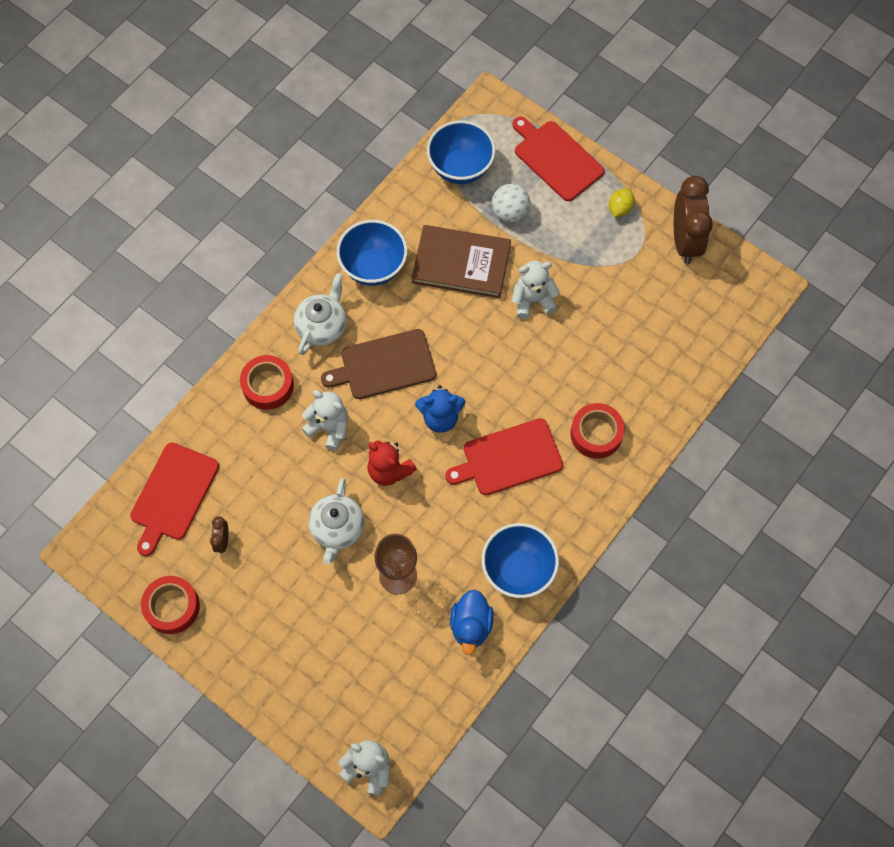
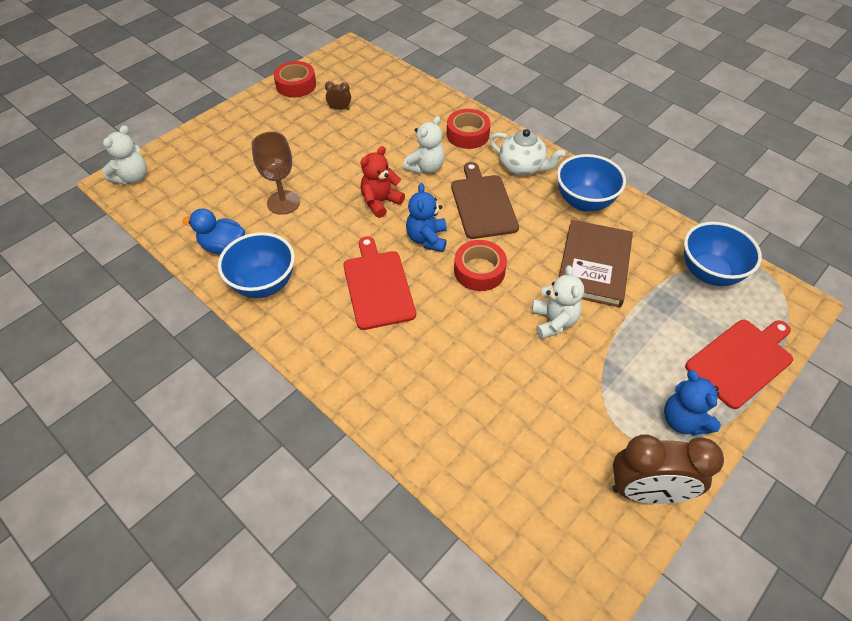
camera: 95 degrees right, 15 degrees down
(173, 495) = (382, 86): red cutting board -> none
(337, 529) = (334, 169): white teapot -> none
(510, 213) = (660, 311): white ball -> none
(596, 434) = (393, 363): red tape -> red tape (479, 271)
(620, 209) = (683, 420): yellow lemon -> blue teddy bear

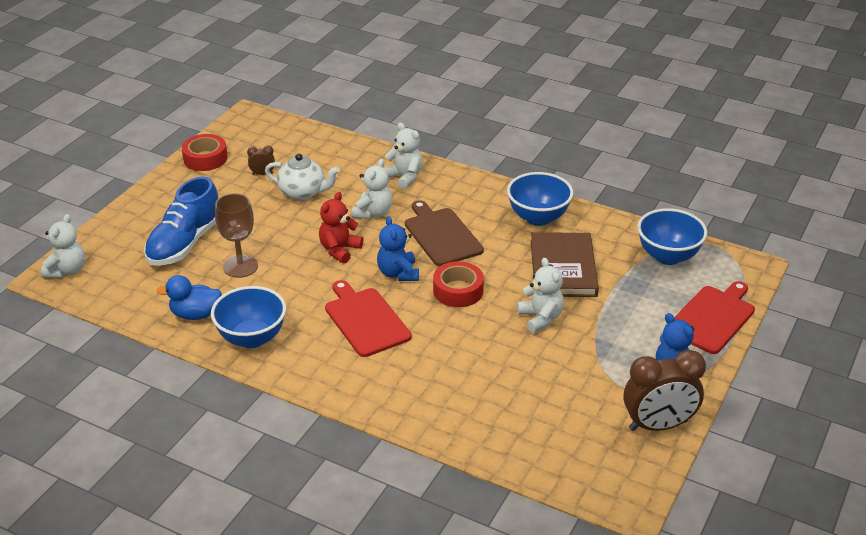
camera: 15 degrees left, 15 degrees down
(244, 168) = (185, 243): none -> blue shoe
(467, 134) = (404, 177): red tape -> white teddy bear
(522, 167) = (469, 197): white teapot -> white teapot (303, 192)

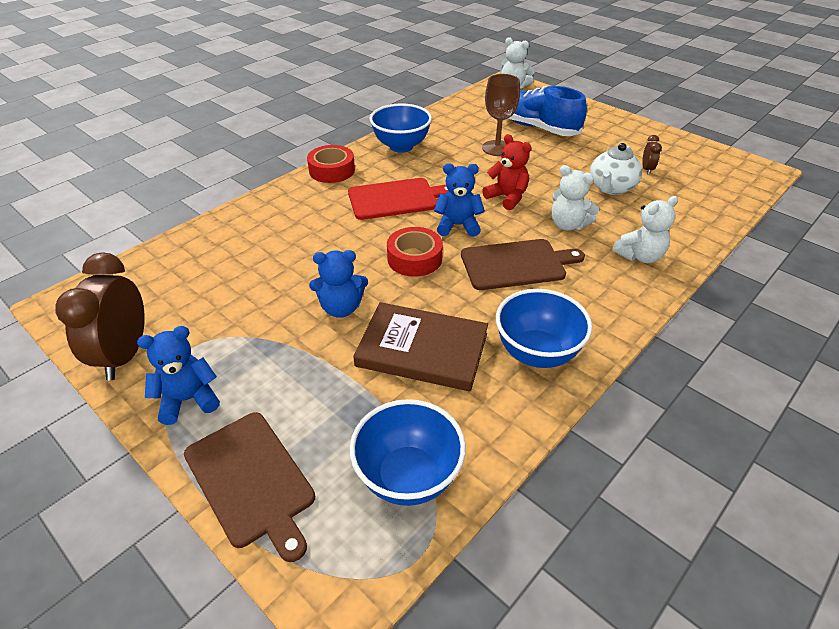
camera: 105 degrees right, 5 degrees up
(195, 314) = (441, 127): blue duck -> none
(205, 158) = (674, 143): red tape -> red tape (332, 170)
(540, 318) = (341, 308): white teddy bear -> blue teddy bear
(712, 318) = (251, 480): red cutting board -> brown cutting board

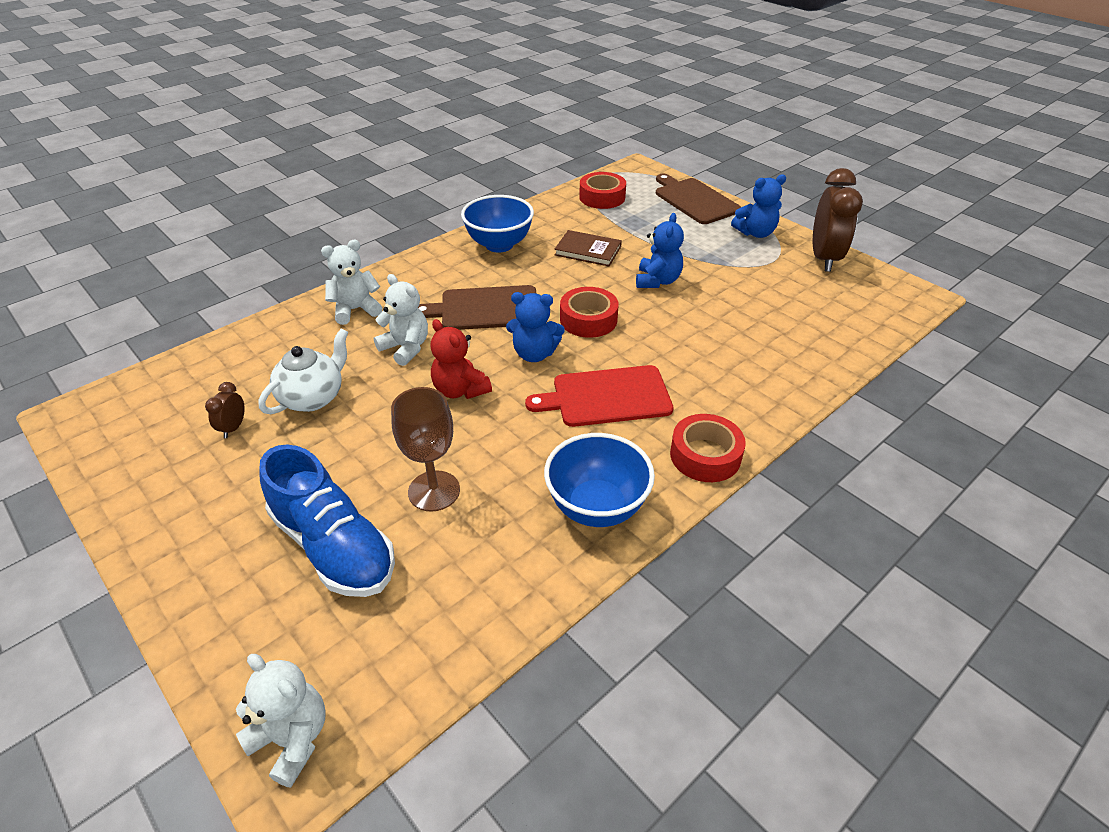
camera: 175 degrees left, 0 degrees up
(341, 308) = (657, 281): blue teddy bear -> blue teddy bear turned 105 degrees clockwise
(408, 477) = (602, 197): blue bowl -> red tape
(422, 349) = (588, 251): brown book -> brown book, size x0.63

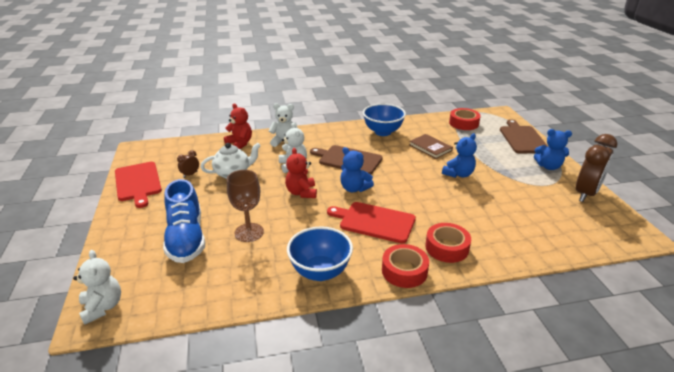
camera: 30 degrees right, 10 degrees down
(139, 481) = (138, 183): none -> red cutting board
(276, 338) = (240, 143): none -> red teddy bear
(588, 319) = (399, 181): red tape -> red tape (447, 247)

